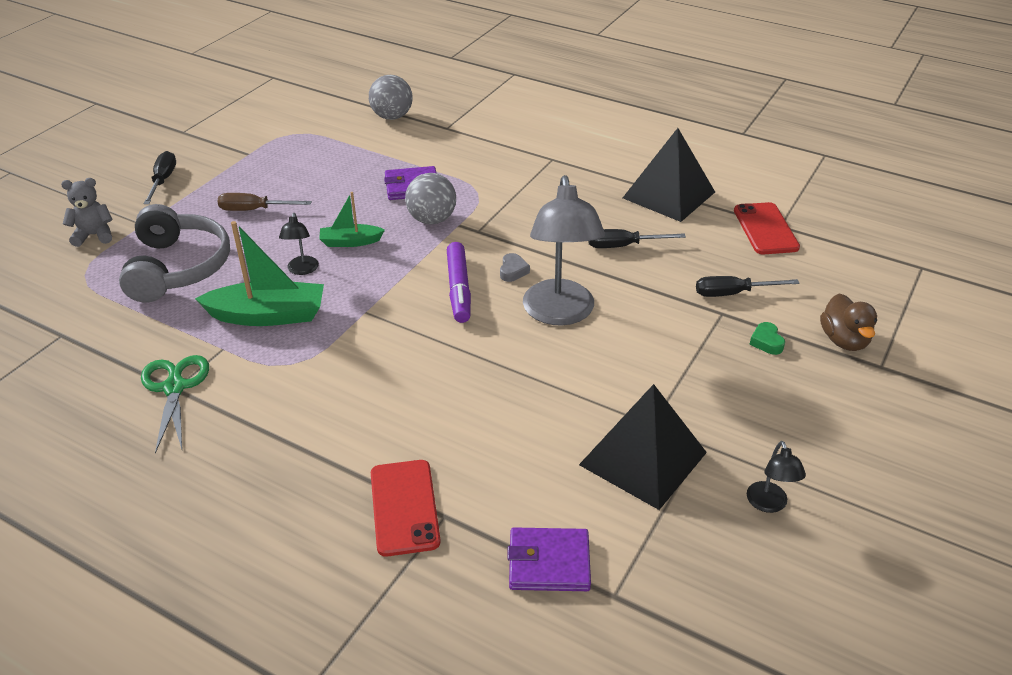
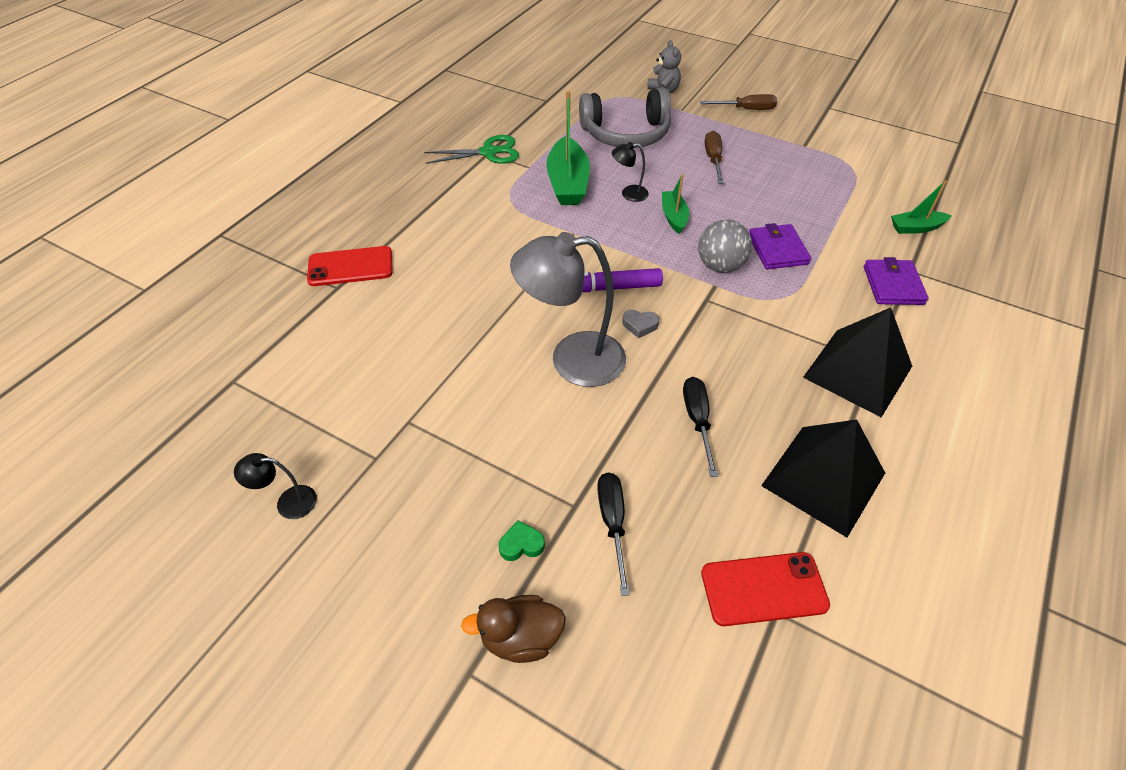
camera: 90 degrees right, 10 degrees up
(163, 180) = (746, 109): black screwdriver -> brown screwdriver
(392, 117) = (916, 228): grey ball -> green boat
(549, 562) = (275, 344): purple wallet -> purple wallet (893, 285)
(643, 458) = (366, 411): black pyramid -> black pyramid (857, 371)

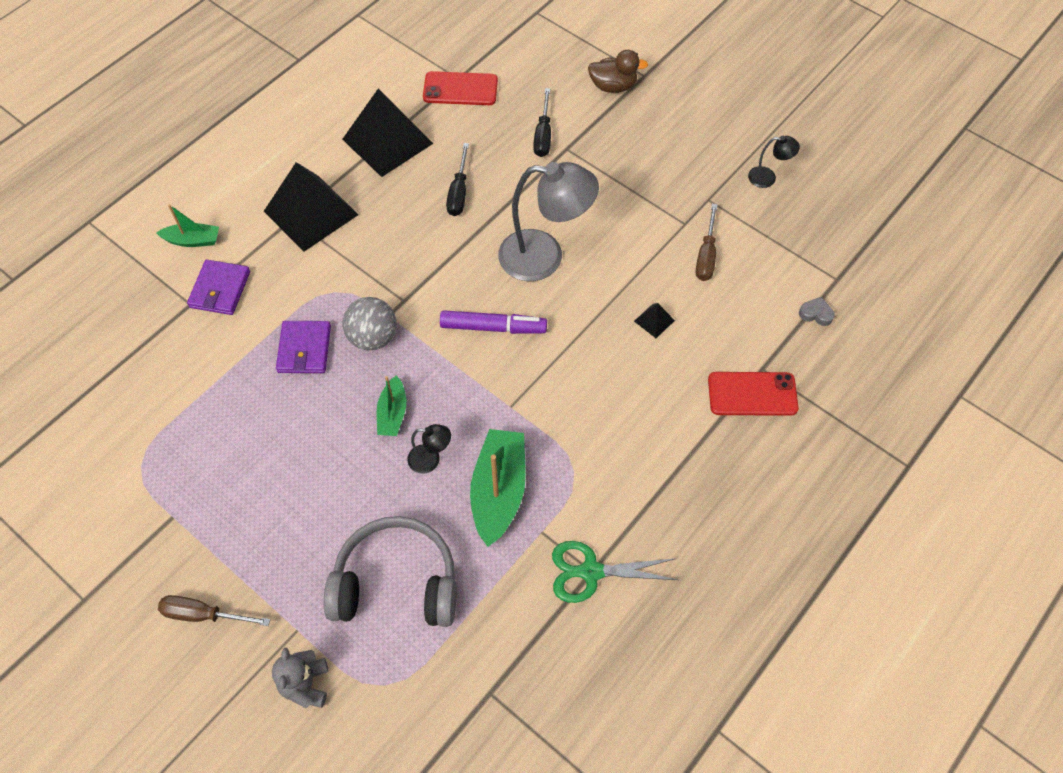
camera: 170 degrees left, 10 degrees up
(445, 314) = (654, 321): none -> black pyramid
(521, 544) = (606, 131): green heart -> none
(640, 325) = (476, 281): grey heart -> grey heart (816, 314)
(713, 159) = (303, 507): brown screwdriver -> brown screwdriver (706, 255)
(916, 228) = (142, 356): green boat -> green boat (193, 240)

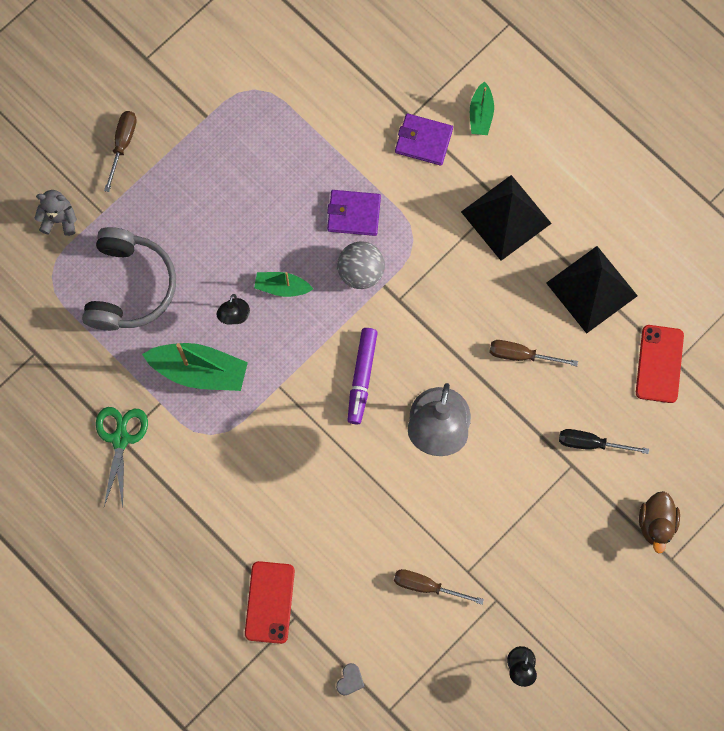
camera: 95 degrees right, 15 degrees up
(459, 192) = (521, 355): black screwdriver -> brown screwdriver
(654, 321) = (356, 525): black pyramid -> none

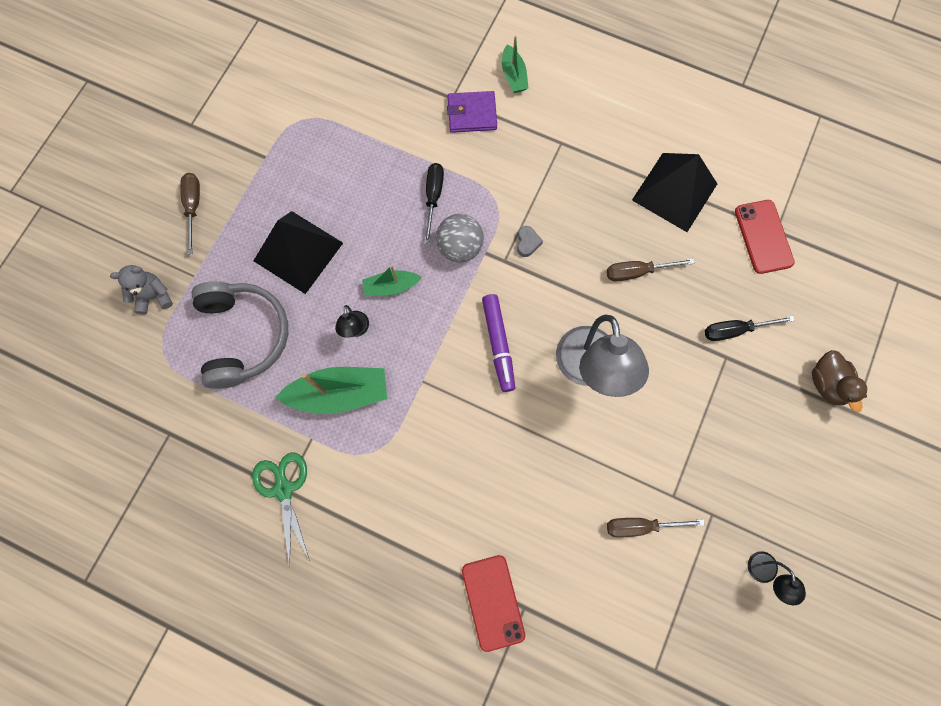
camera: 20 degrees left, 0 degrees up
(350, 680) = (604, 654): grey heart -> grey heart (527, 243)
(354, 214) = (433, 198): purple wallet -> black screwdriver
(506, 217) = (572, 155): black pyramid -> black pyramid (298, 252)

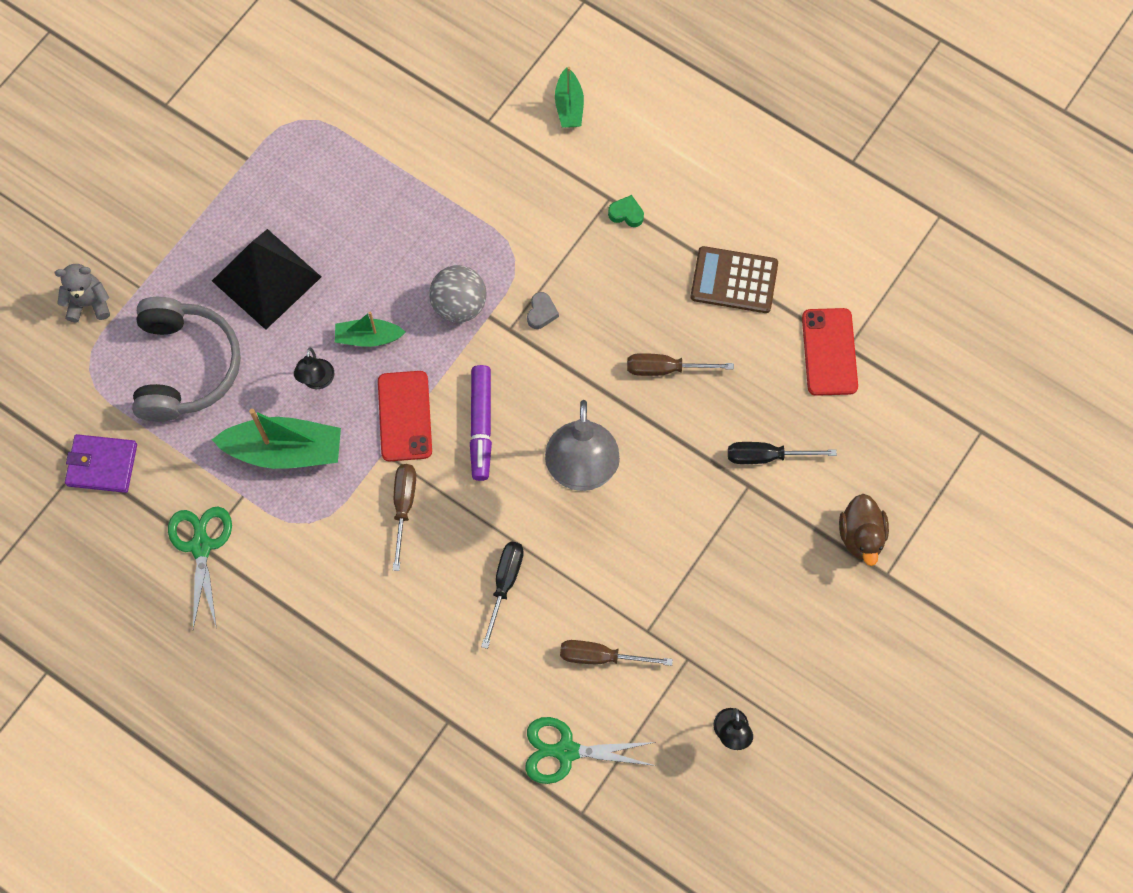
camera: 10 degrees right, 5 degrees down
(193, 207) = (152, 206): brown screwdriver -> brown screwdriver (403, 507)
(433, 198) = (439, 240): black screwdriver -> black screwdriver (504, 584)
(472, 114) = (507, 145): purple wallet -> purple wallet (102, 465)
(493, 602) = (414, 709): red phone -> red phone (404, 416)
(577, 153) = (626, 214): none -> green heart
(630, 616) = (566, 751): none -> green scissors
(674, 192) = (734, 280): black pyramid -> brown calculator

